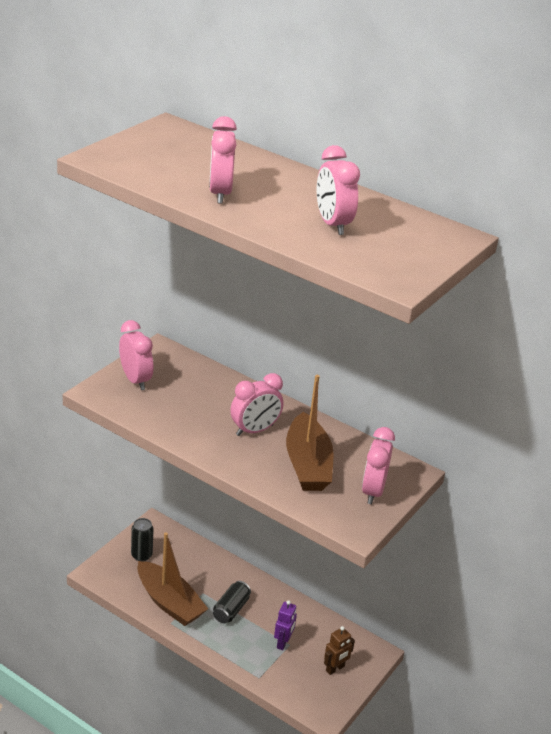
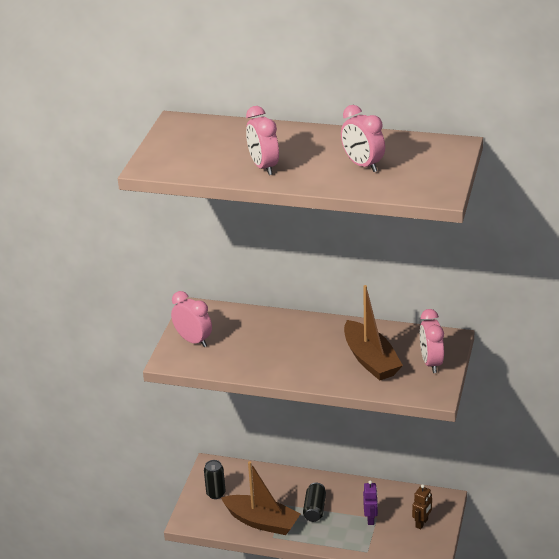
camera: 15 degrees left, 0 degrees up
(254, 430) = (313, 348): pink clock -> none

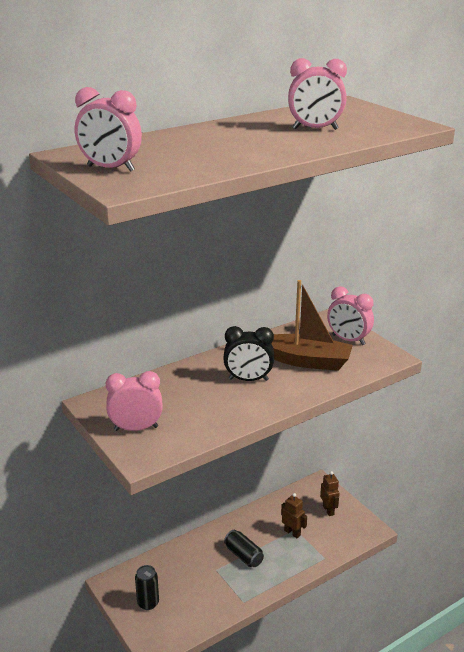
camera: 50 degrees left, 5 degrees down
(262, 522) = (218, 596): brown boat -> none
(263, 167) = (238, 153): pink clock -> pink clock (110, 168)
(309, 350) = (248, 379): none -> black clock
(370, 519) = (292, 533): purple robot -> brown robot

